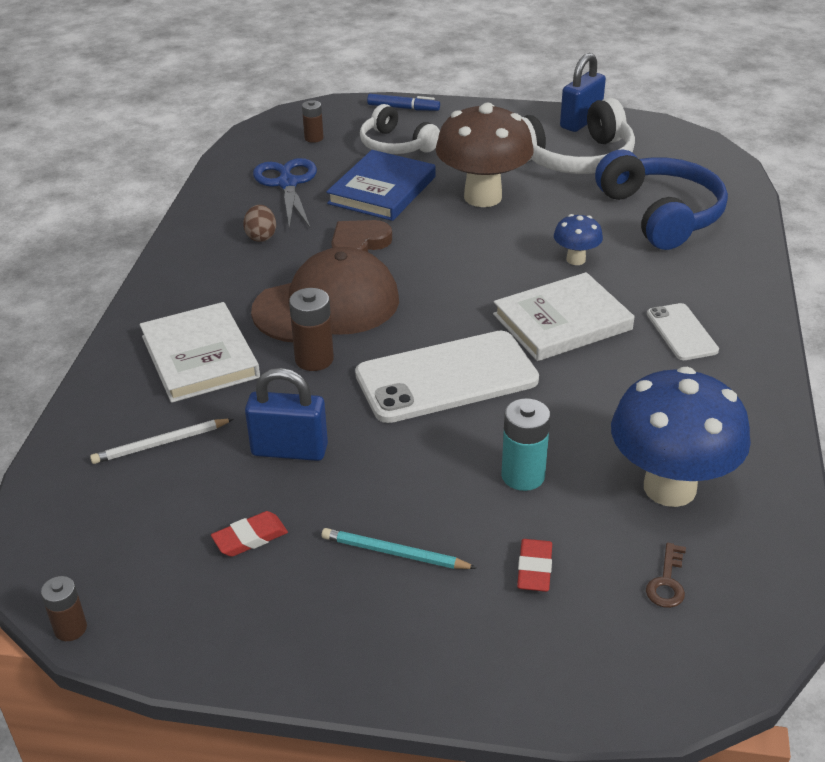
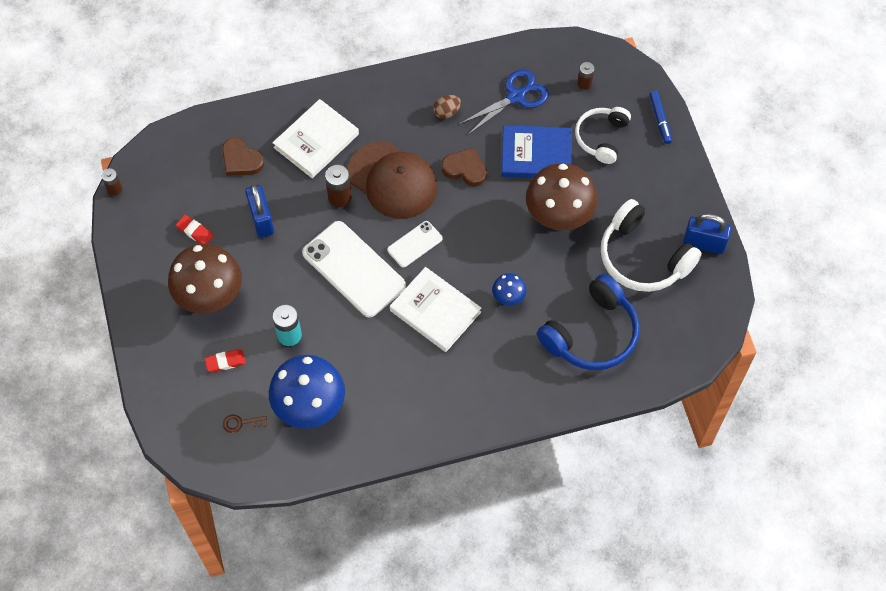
camera: 65 degrees right, 25 degrees up
(161, 444) = (241, 160): white pencil -> brown heart
(394, 553) = (210, 297): turquoise pencil -> brown mushroom
(682, 332) = (455, 380): white phone -> white phone (415, 244)

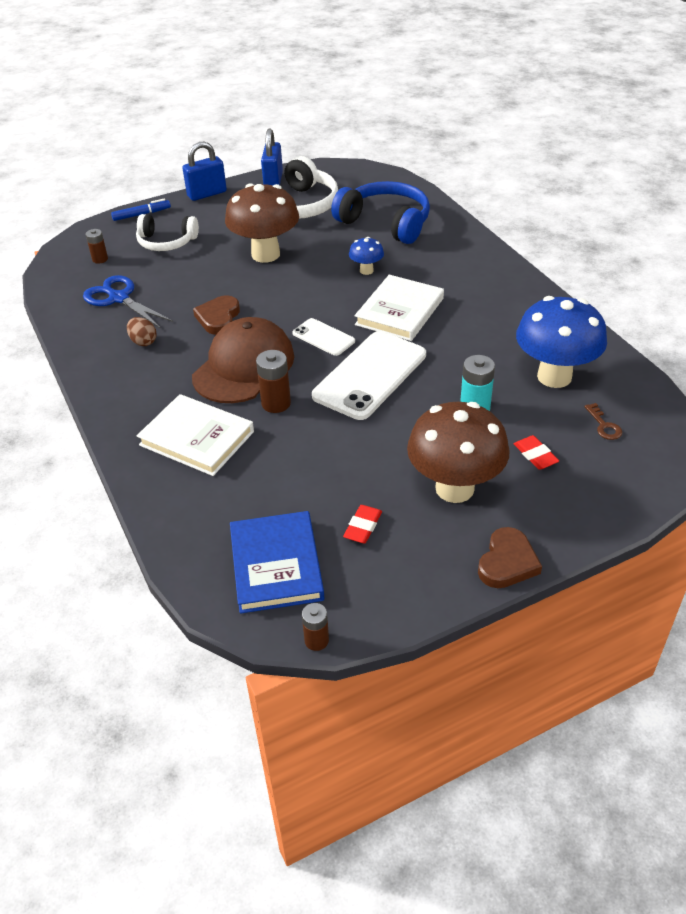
camera: 100 degrees left, 20 degrees down
(241, 160) = (238, 504): brown heart -> brown heart (507, 562)
(261, 220) = (326, 465): blue padlock -> blue padlock (207, 194)
(536, 155) = (192, 276): blue book -> blue book (276, 565)

